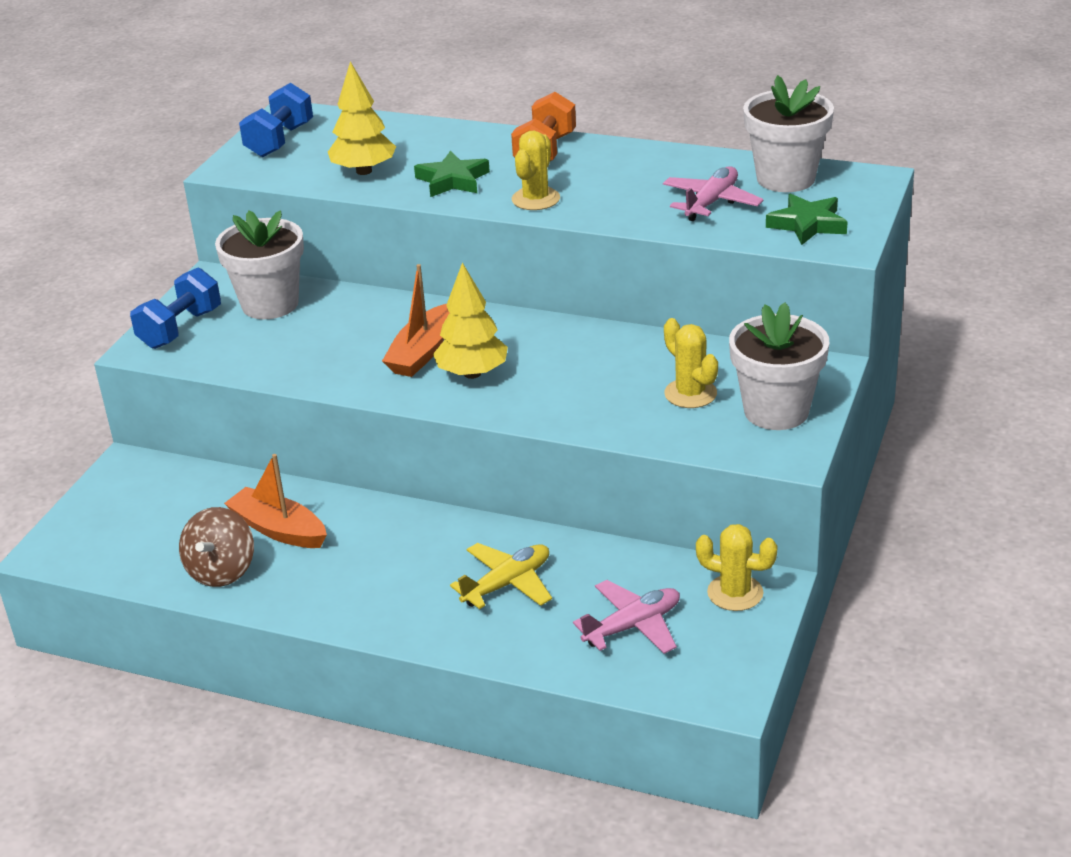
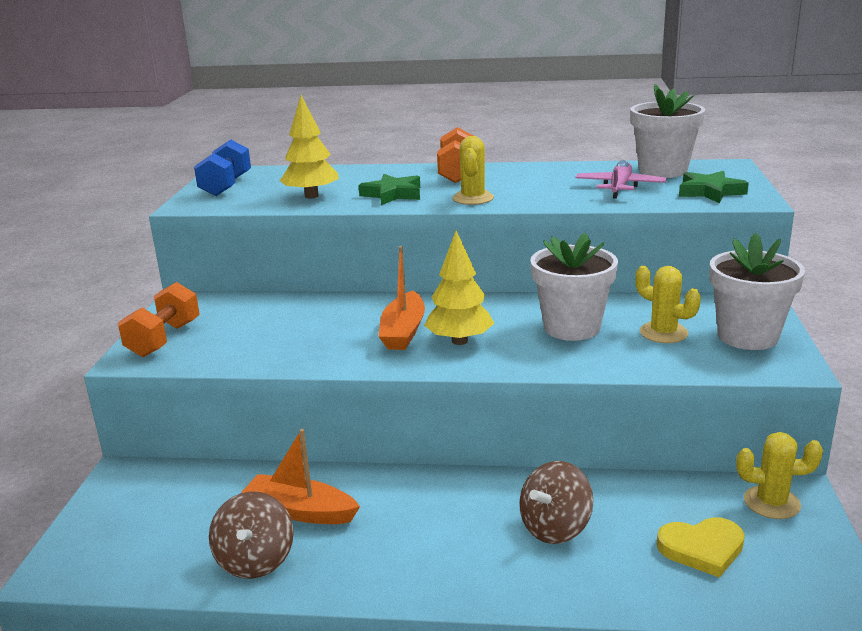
camera: 15 degrees left, 10 degrees down
(180, 329) = (164, 339): blue dumbbell -> orange dumbbell
(270, 304) = (243, 313): white flower pot -> white flower pot (571, 328)
(507, 584) = (555, 528): yellow plane -> brown spinning top
(633, 626) = (702, 548): pink plane -> yellow heart

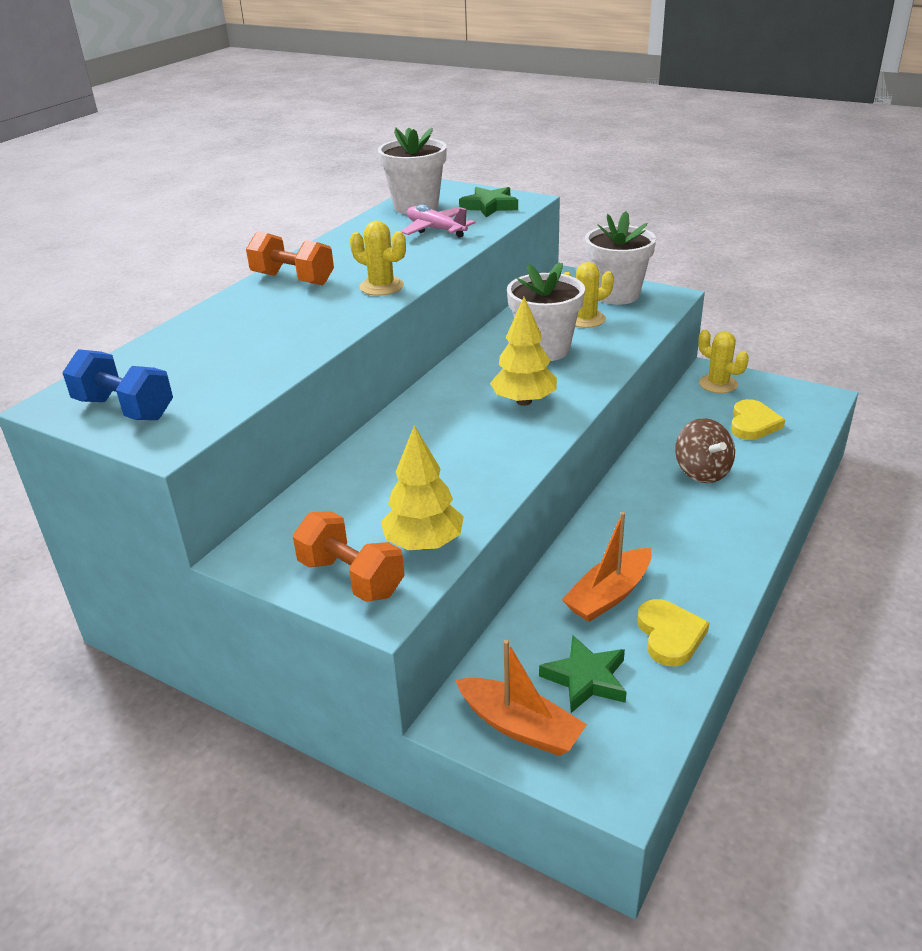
camera: 65 degrees left, 10 degrees up
(255, 560) = (669, 635): brown spinning top -> yellow heart
(311, 196) = (253, 361): yellow tree -> yellow tree (424, 543)
(393, 194) = (314, 319): green star -> green star (586, 679)
(403, 331) = (479, 424): orange boat -> orange boat (520, 726)
(771, 502) = (718, 384): yellow cactus -> yellow cactus turned 75 degrees counterclockwise

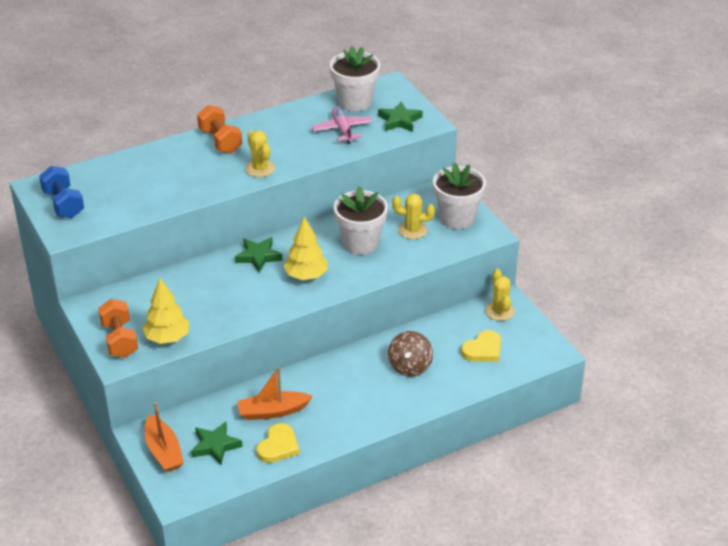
camera: 30 degrees right, 5 degrees up
(437, 404) = (258, 256): none -> green star

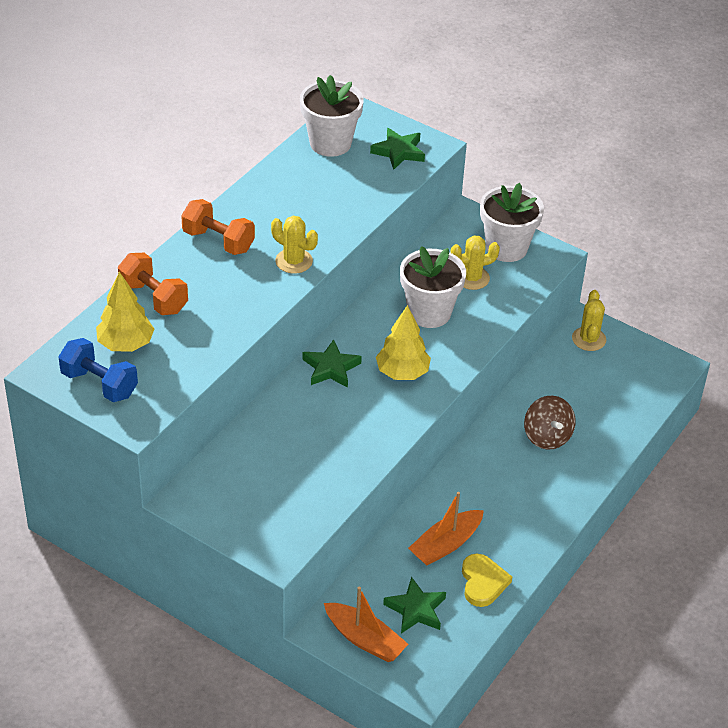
camera: 30 degrees left, 5 degrees up
(120, 340) = (258, 528): orange dumbbell -> orange dumbbell (153, 298)
(167, 338) = (310, 505): yellow tree -> yellow tree (126, 344)
(342, 130) = (346, 183): pink plane -> none
(483, 349) = (605, 389): yellow heart -> none
(499, 311) = (588, 339): yellow cactus -> yellow cactus turned 45 degrees clockwise

